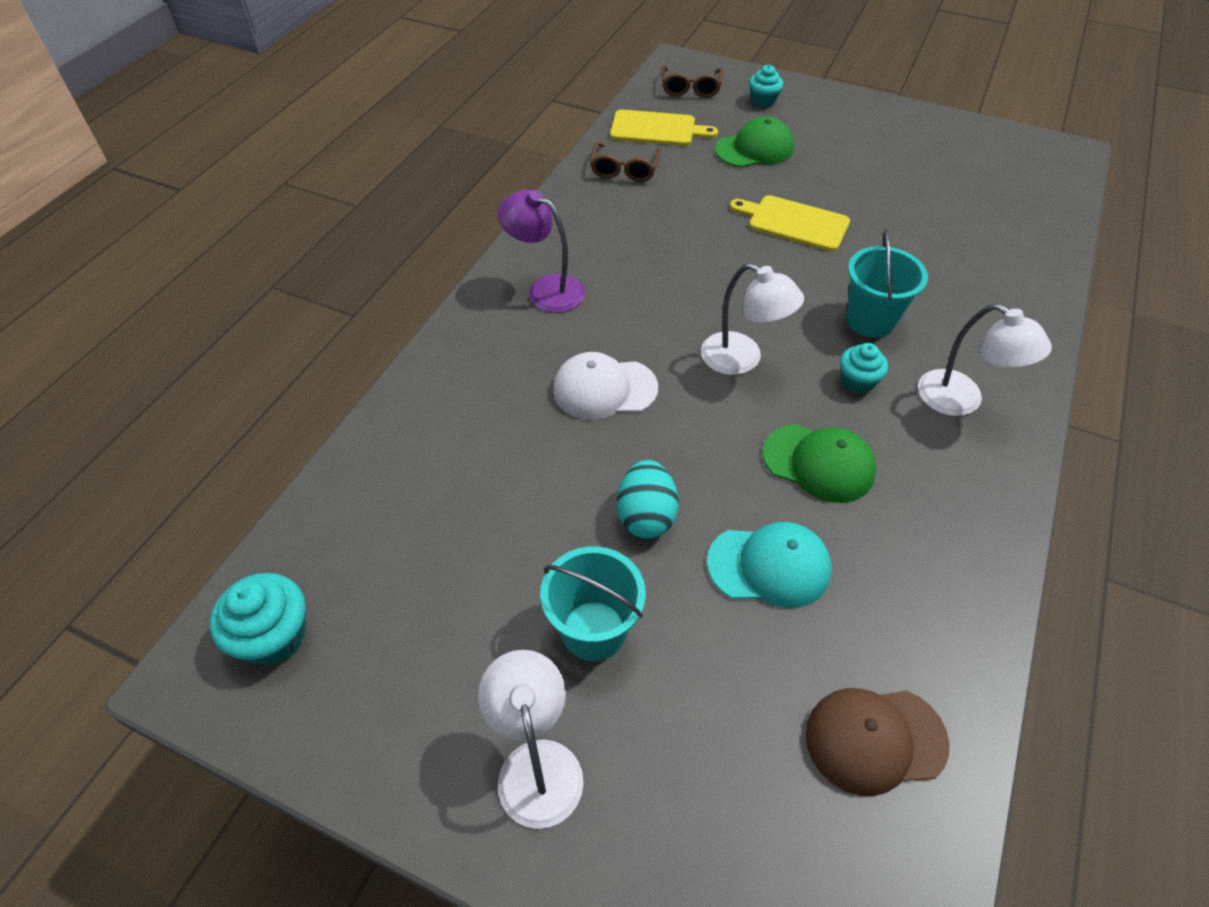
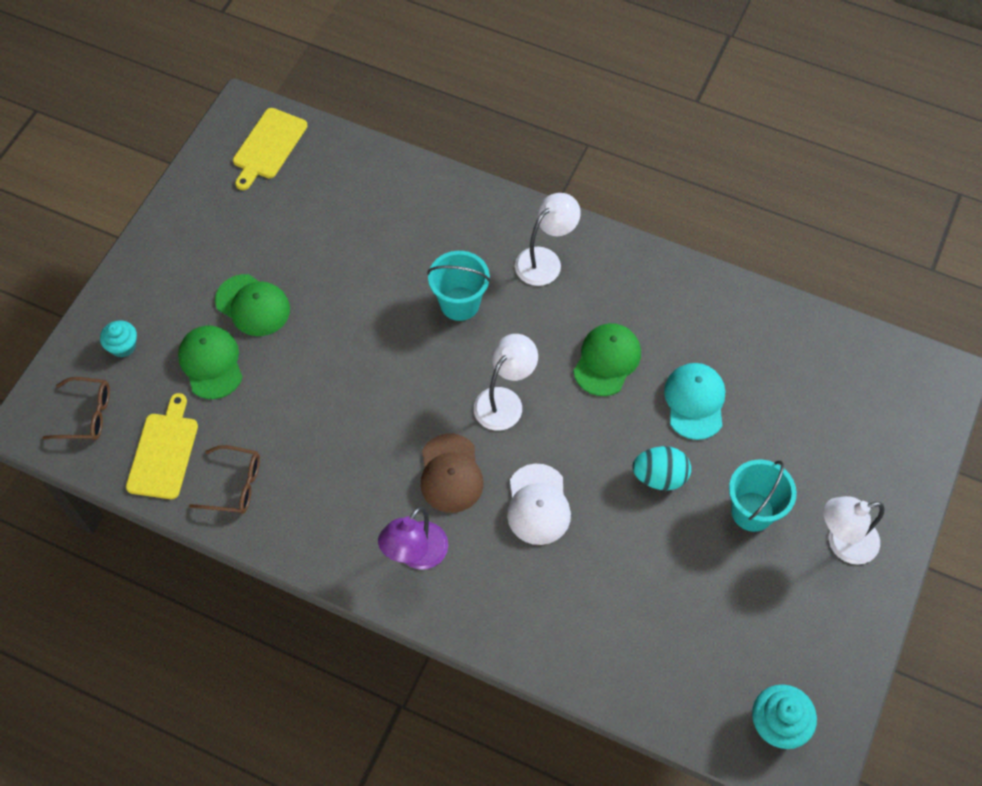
camera: 90 degrees left, 10 degrees up
(794, 222) = (331, 342): yellow cutting board -> yellow cutting board (268, 146)
(826, 170) = (253, 305): none -> green cap
(857, 381) = (527, 323): turquoise cupcake -> none
(875, 739) = (805, 359): brown cap -> brown cap (451, 473)

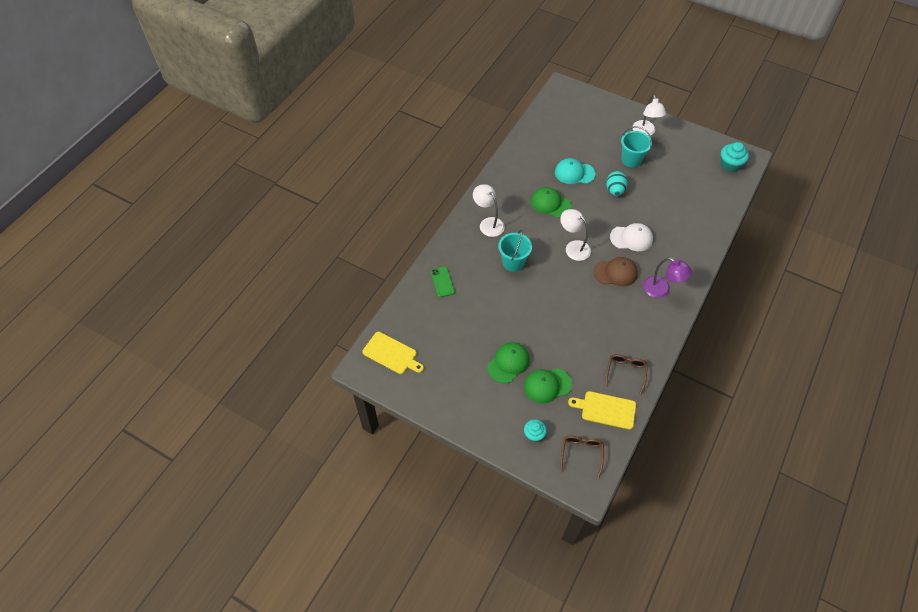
camera: 85 degrees left, 5 degrees down
(410, 201) = (442, 282): none -> green phone

